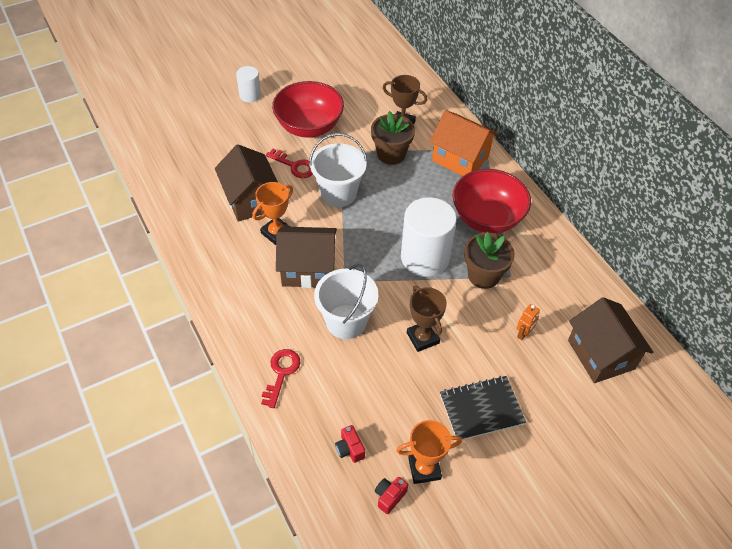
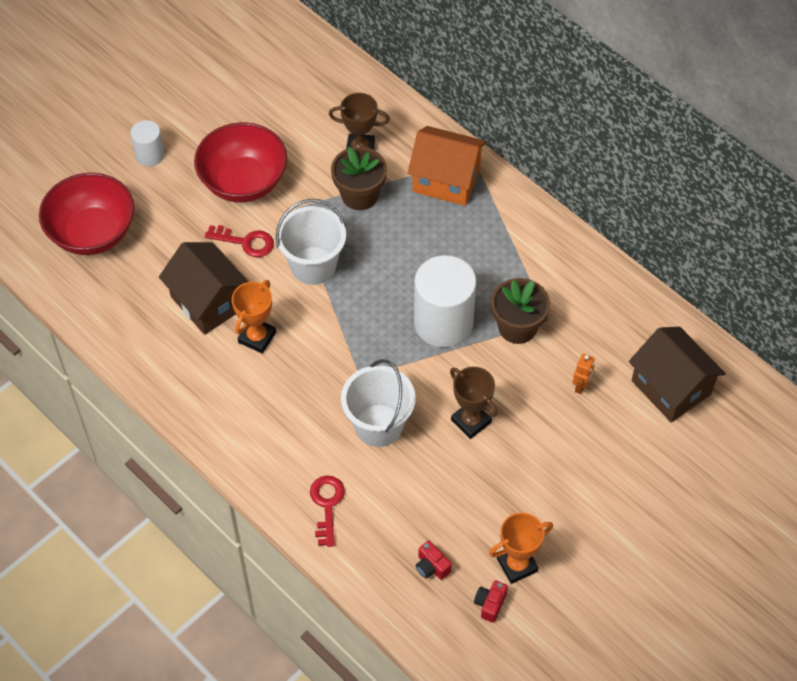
camera: 15 degrees left, 5 degrees up
(308, 269) = (312, 373): brown house -> none
(481, 409) = (559, 484): black notebook -> none
(487, 218) = (501, 253): red bowl -> red bowl (92, 233)

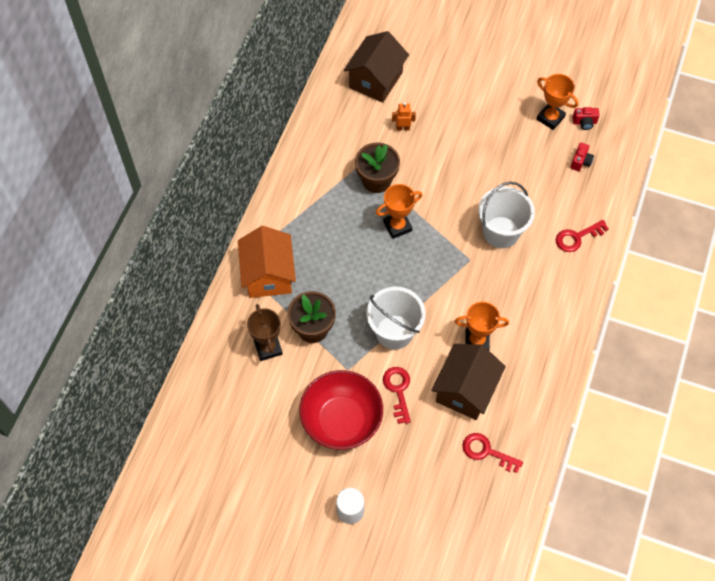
camera: 115 degrees left, 5 degrees up
(92, 233) = (450, 513): red bowl -> none
(132, 291) = (486, 452): none -> red key
(443, 322) = (397, 226): white cylinder -> orange trophy
(471, 421) = (465, 180): brown trophy -> none

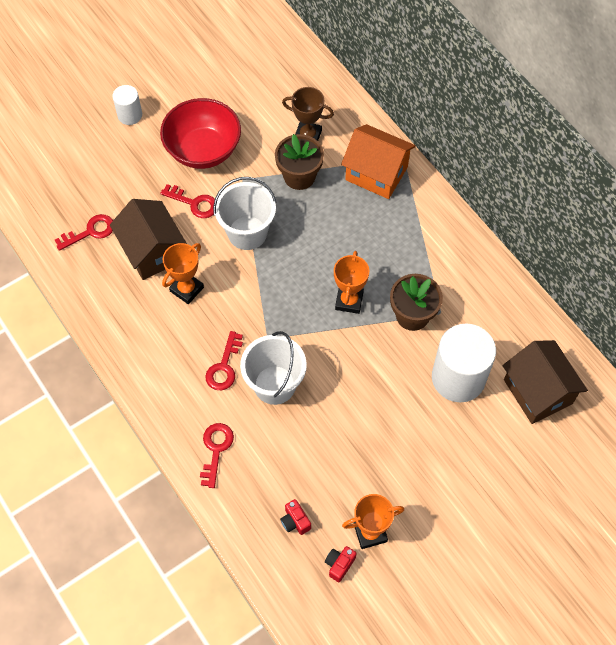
camera: 125 degrees right, 0 degrees up
(403, 128) = (458, 378): orange robot -> white cylinder
(515, 273) = (224, 366): none -> red key

